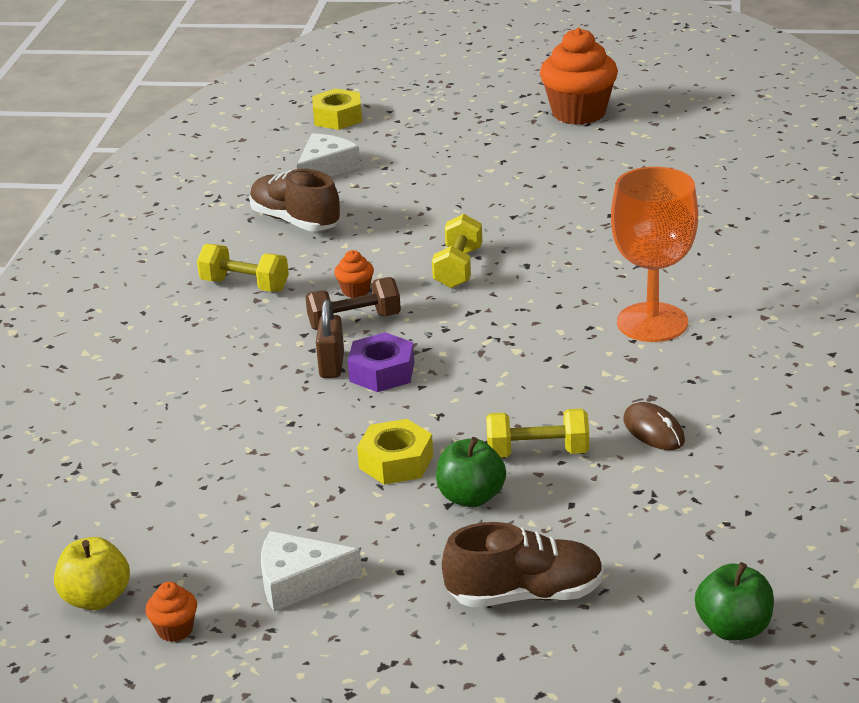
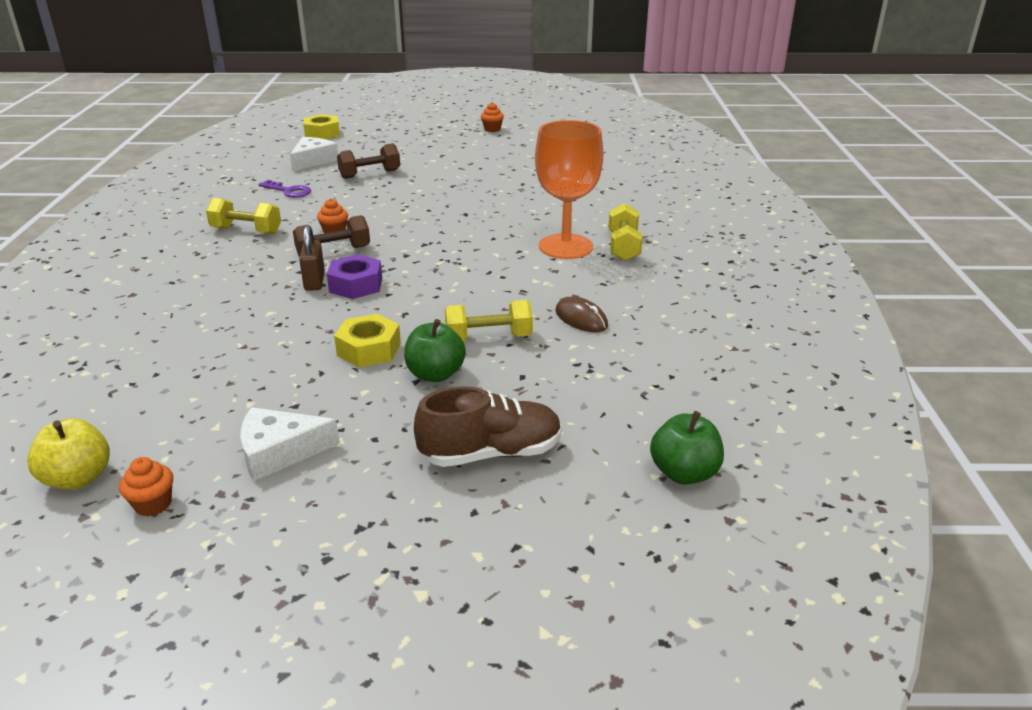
camera: 10 degrees left, 0 degrees up
(295, 221) = (289, 191): brown shoe -> purple key
(402, 194) = (370, 174): none -> brown dumbbell
(458, 268) = (414, 217): yellow dumbbell -> yellow dumbbell (623, 247)
(579, 113) = (492, 129): orange cupcake -> orange cupcake, size x0.43

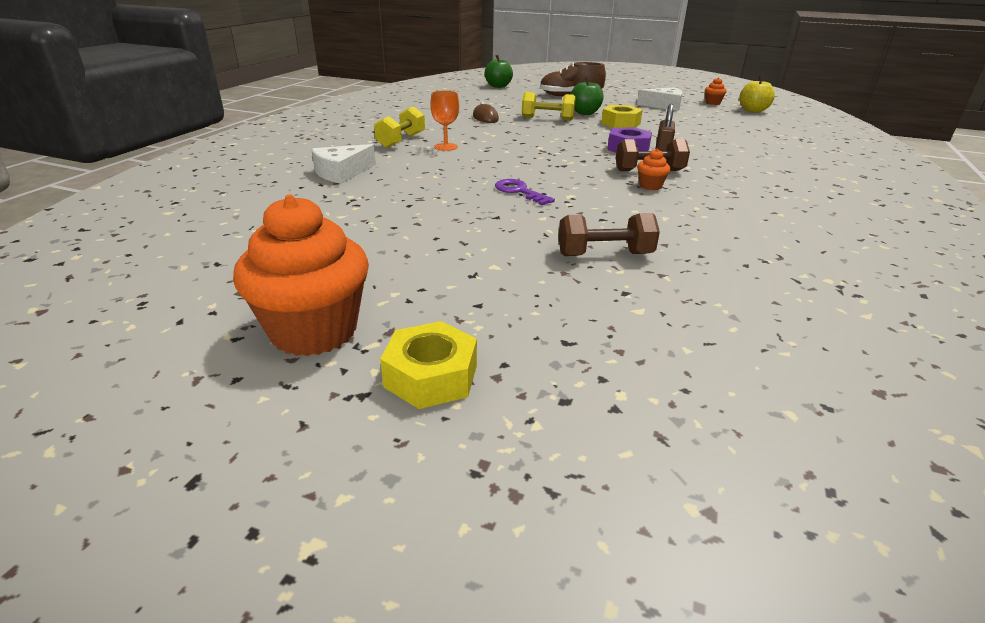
camera: 160 degrees left, 0 degrees up
(246, 231) = (749, 201): yellow dumbbell -> none
(289, 191) = (724, 245): purple key -> purple key (519, 191)
(313, 160) = (708, 306): white cheese -> white cheese (342, 173)
(322, 133) = (714, 411): yellow nut -> yellow nut (431, 376)
(492, 129) = (314, 331): orange cupcake -> orange cupcake, size x2.30
(565, 247) = (445, 147): orange goblet -> orange goblet, size x0.50

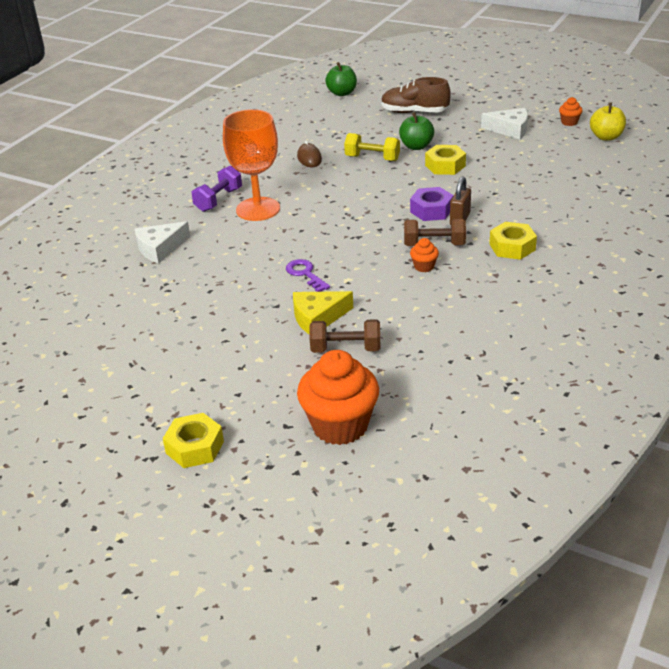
camera: 10 degrees right, 5 degrees up
(314, 331) = (128, 412): orange cupcake -> orange cupcake (340, 426)
(401, 141) = (218, 200): yellow dumbbell -> purple dumbbell
(445, 147) = (258, 209): orange goblet -> orange goblet, size x2.01
(553, 227) = (318, 318): none -> yellow cheese
(732, 172) = (512, 247): none -> yellow nut

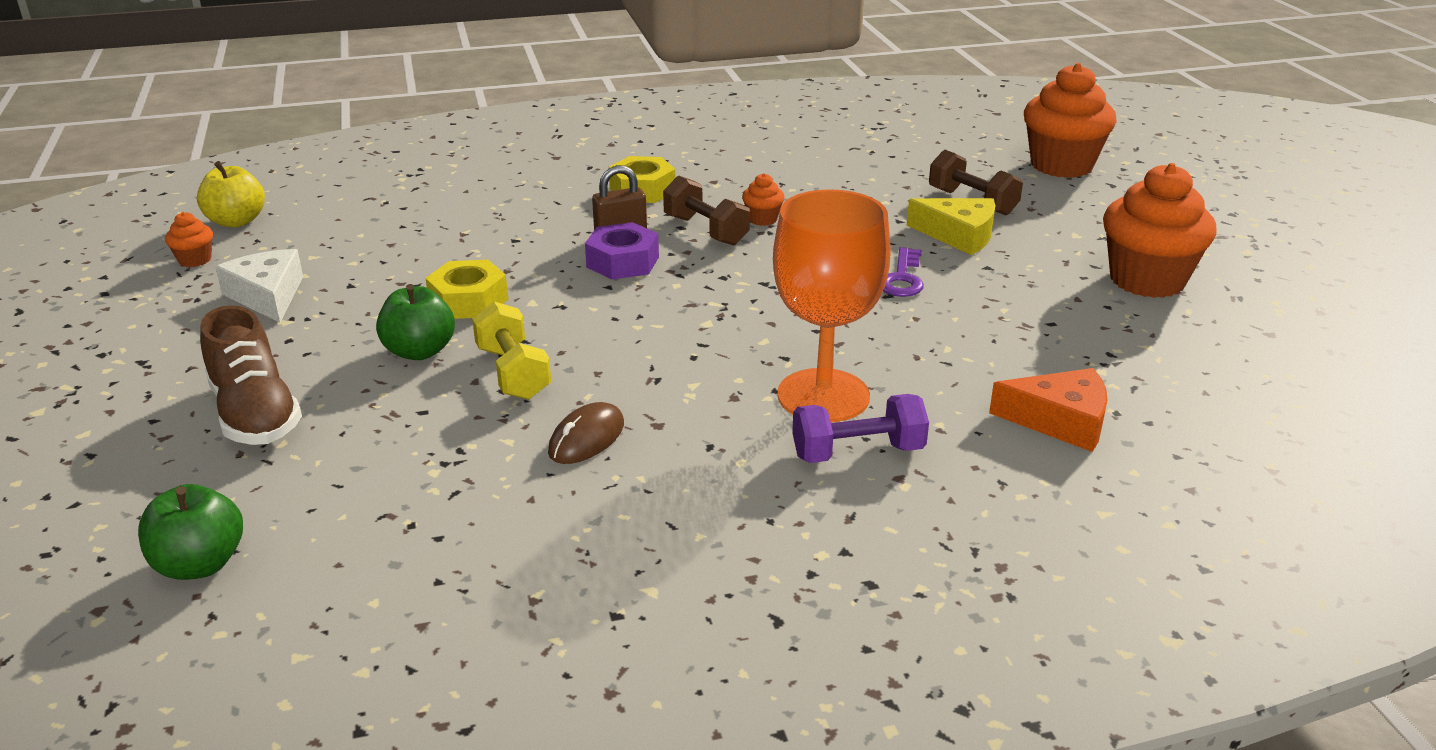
camera: 135 degrees left, 5 degrees down
(160, 248) = (1060, 421): white cheese -> orange cheese
(189, 346) = (1147, 280): none -> orange cupcake
(195, 447) = (1222, 208): yellow nut -> none

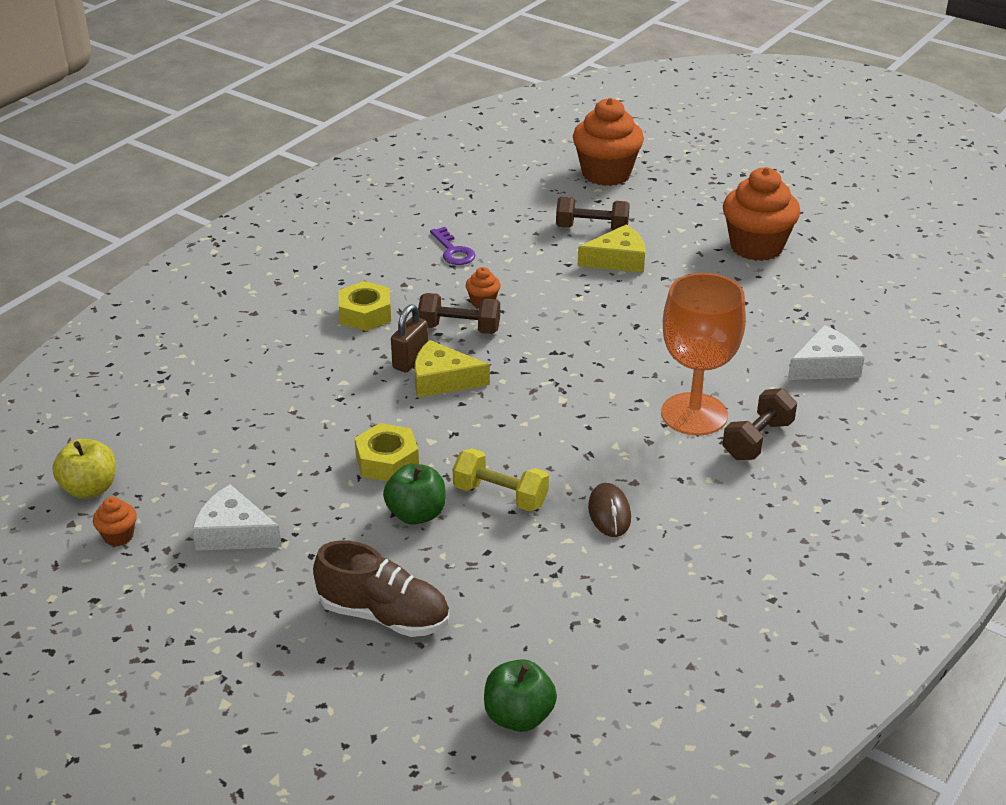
camera: 40 degrees left, 5 degrees up
(622, 262) = (442, 380): purple nut -> yellow cheese
(858, 452) = (757, 440): purple dumbbell -> brown dumbbell
(902, 278) = (628, 309): purple key -> purple key (453, 251)
(1060, 421) = (825, 366): orange cheese -> white cheese

